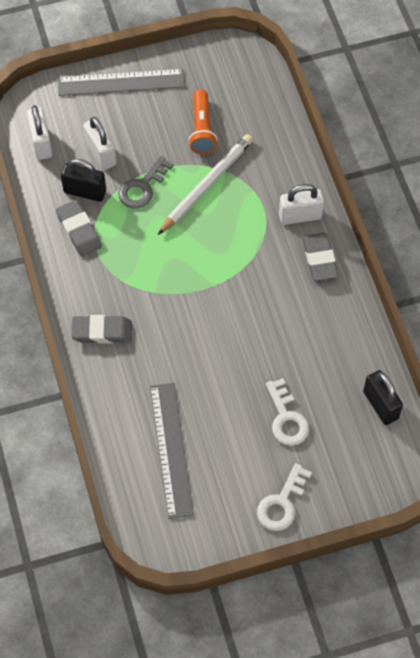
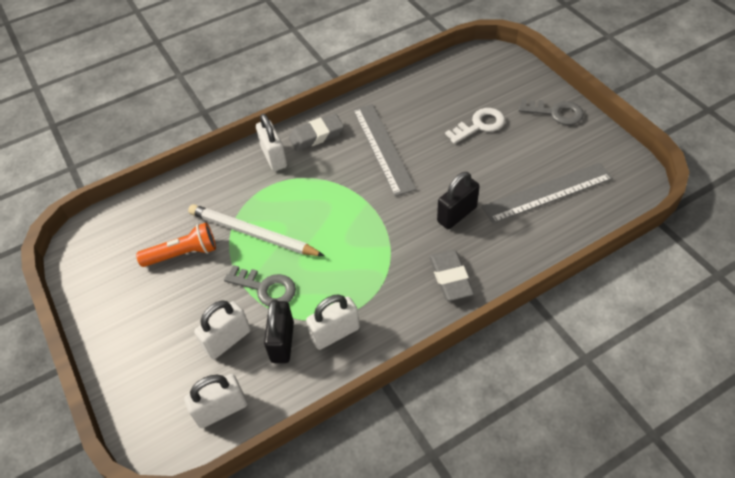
camera: 100 degrees left, 10 degrees down
(79, 230) = (335, 333): grey eraser -> white padlock
(121, 82) = (123, 347): grey ruler -> grey ruler (382, 148)
(282, 503) = (556, 113): white key -> grey key
(380, 405) = (442, 75): black padlock -> black padlock (457, 214)

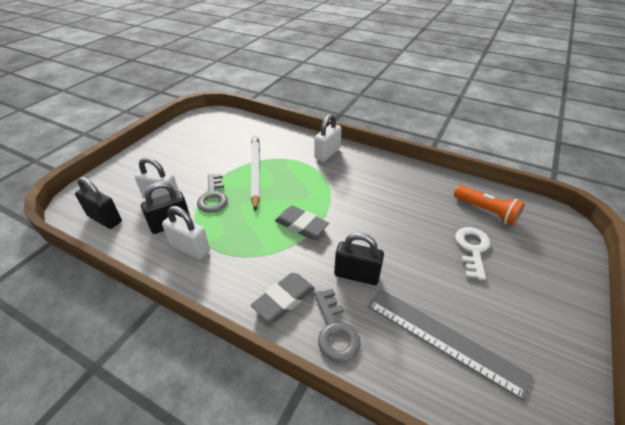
camera: 55 degrees right, 10 degrees down
(183, 254) = (220, 152): orange flashlight -> orange flashlight (486, 211)
(221, 410) = (105, 219): white padlock -> black padlock
(316, 135) = (364, 163): grey eraser -> grey eraser (301, 225)
(382, 148) = (385, 200): grey ruler -> none
(479, 125) = (472, 249): white key -> white key turned 105 degrees counterclockwise
(556, 113) = (555, 303): grey key -> grey key (335, 330)

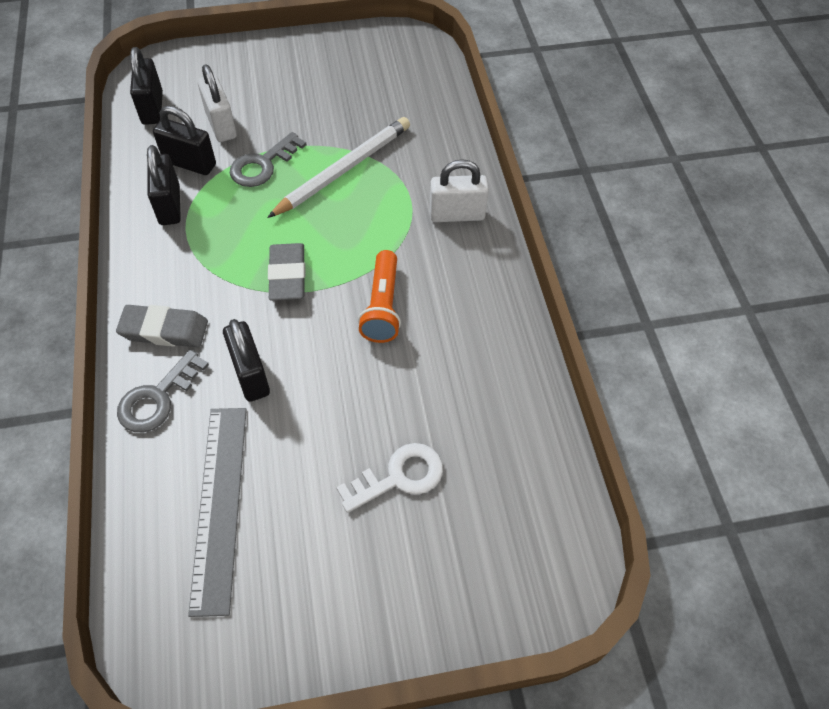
camera: 50 degrees right, 15 degrees up
(190, 248) = (170, 205): white padlock -> black padlock
(486, 211) = (500, 463): orange flashlight -> orange flashlight (382, 306)

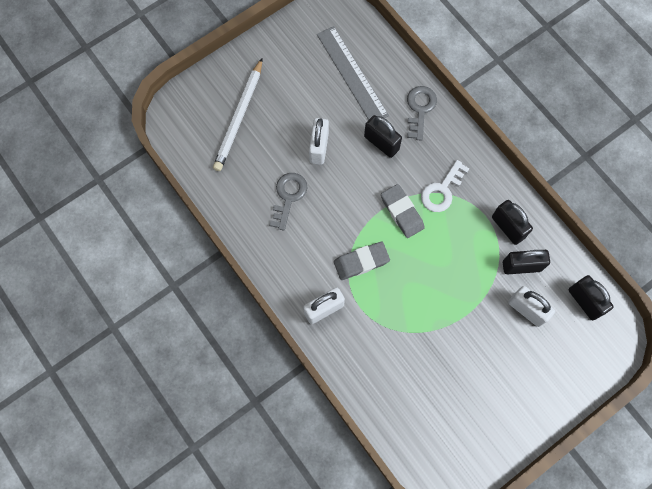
camera: 155 degrees right, 15 degrees up
(164, 330) = (446, 146): grey eraser -> grey eraser (361, 262)
(262, 165) = (474, 288): grey key -> grey key (288, 196)
(343, 170) = (418, 311): white pencil -> white pencil (239, 117)
(347, 409) = (319, 148): none -> white padlock
(382, 306) = (334, 218): orange flashlight -> none
(399, 477) = (273, 126): white key -> white key (442, 190)

